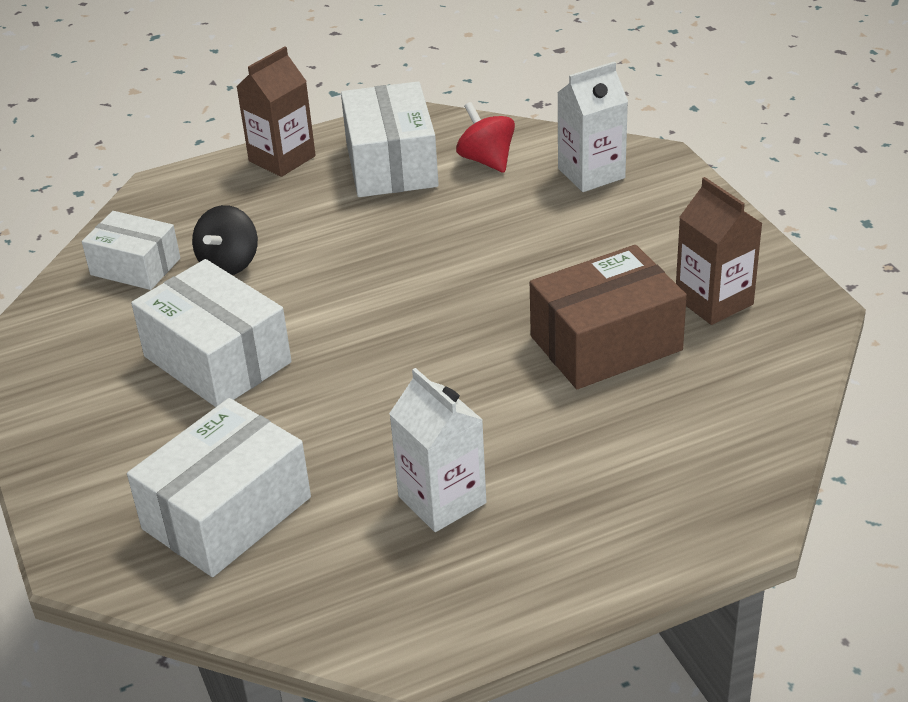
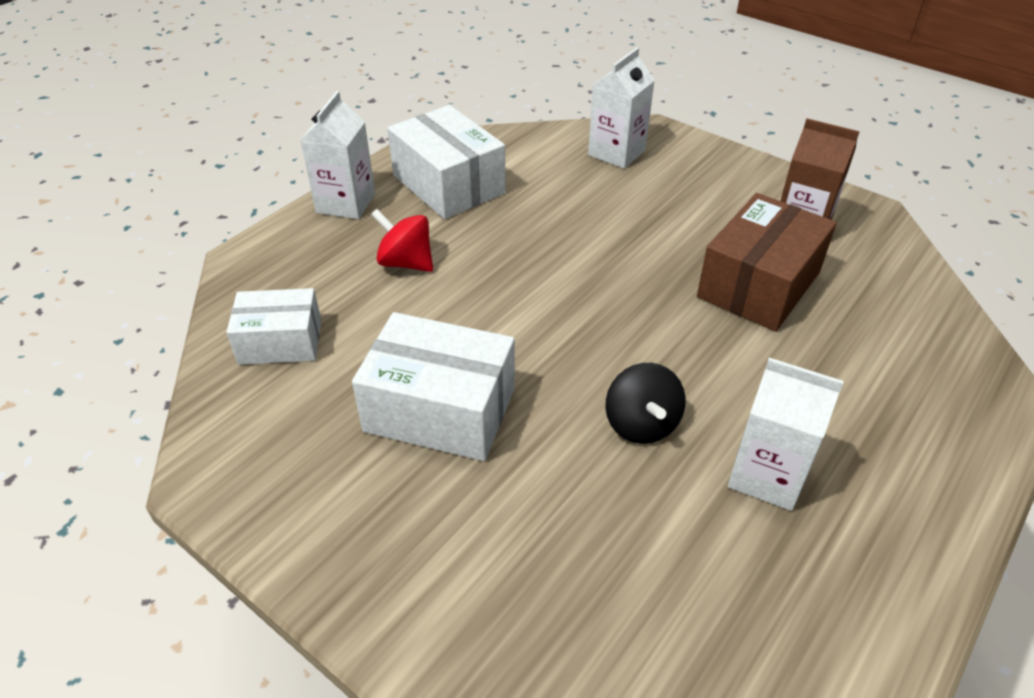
camera: 30 degrees left, 5 degrees up
(227, 513) = (586, 572): white box -> none
(229, 263) = (374, 311): black spinning top -> black spinning top (641, 424)
(282, 158) = (346, 203): brown carton -> white carton
(486, 160) = (525, 162): red spinning top -> red spinning top (406, 262)

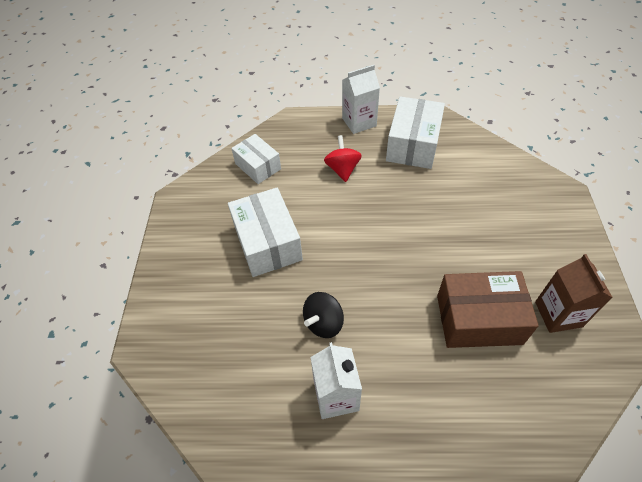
camera: 55 degrees right, 10 degrees up
(616, 153) = (521, 189): white carton -> none

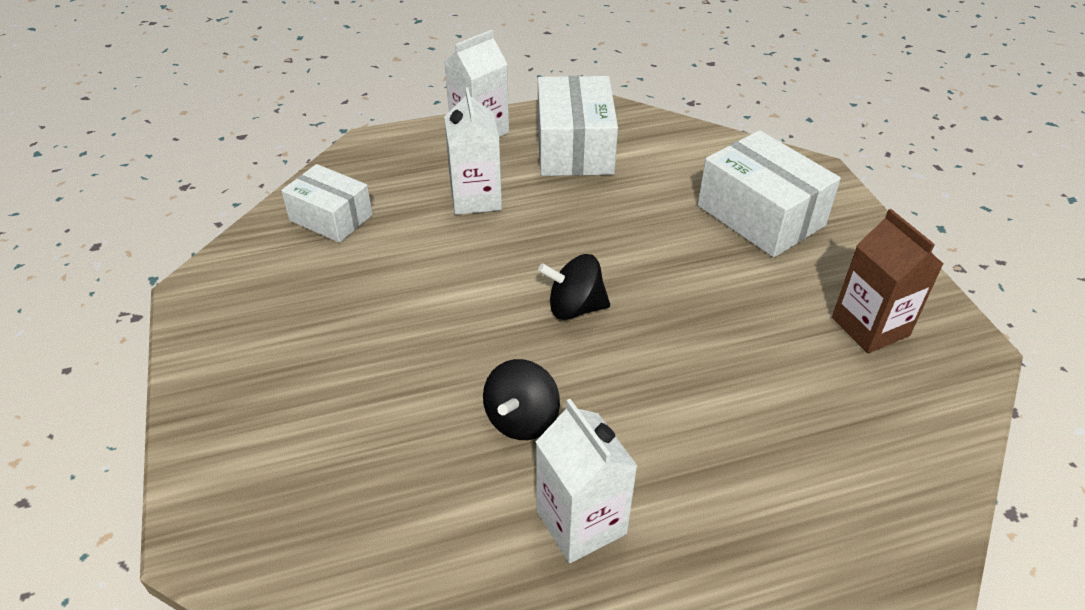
camera: 20 degrees left, 10 degrees down
(267, 243) = (385, 324): white box -> white box (760, 215)
(342, 169) = (476, 198): red spinning top -> white carton
(377, 257) = (574, 308): none -> black spinning top
(478, 319) = (761, 359): brown box -> none

